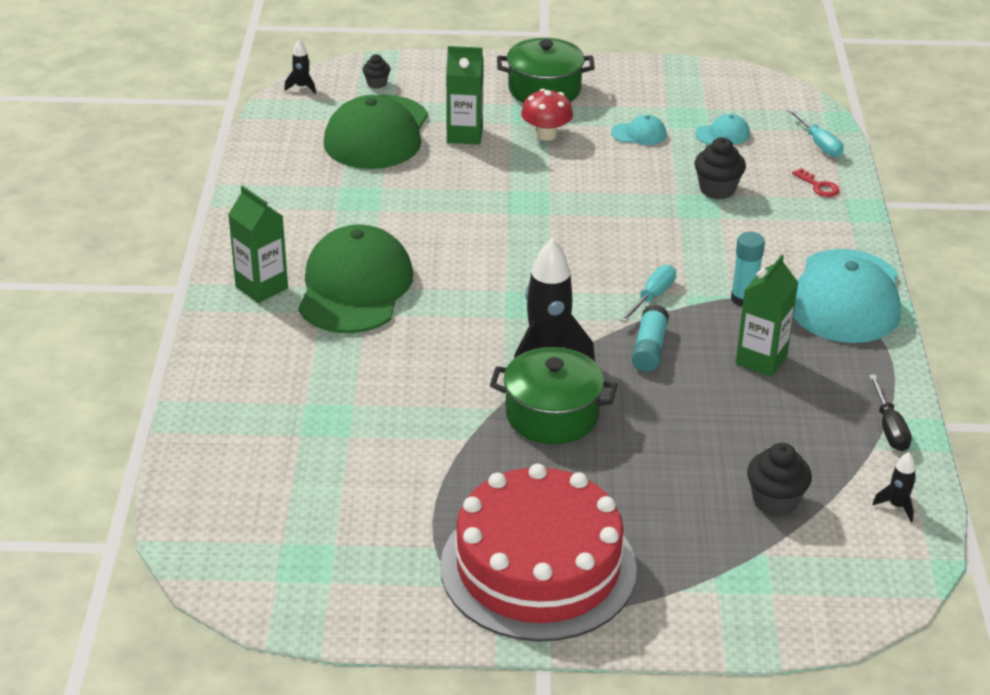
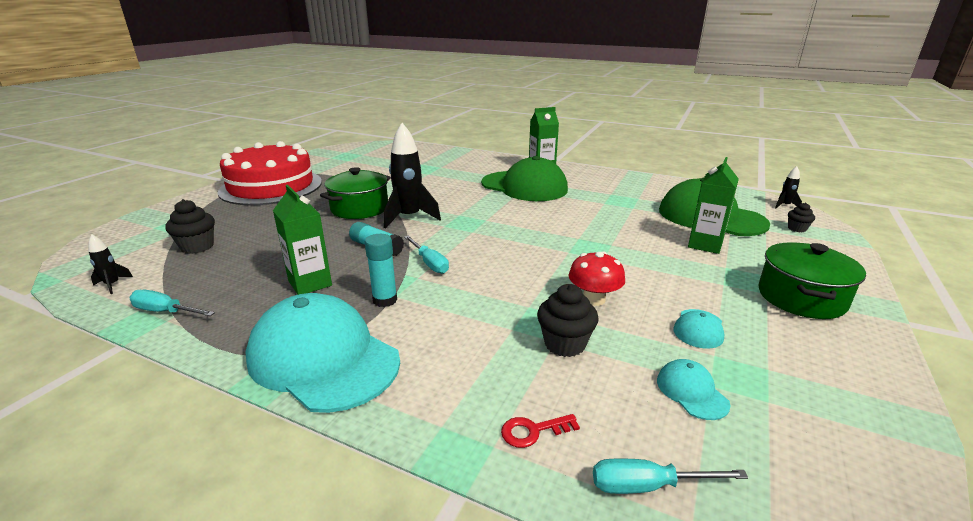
camera: 115 degrees right, 10 degrees down
(546, 134) = (702, 278): red mushroom -> red mushroom (594, 299)
(723, 134) = (691, 392): turquoise cap -> turquoise cap turned 150 degrees clockwise
(889, 428) = (165, 312): black screwdriver -> turquoise screwdriver

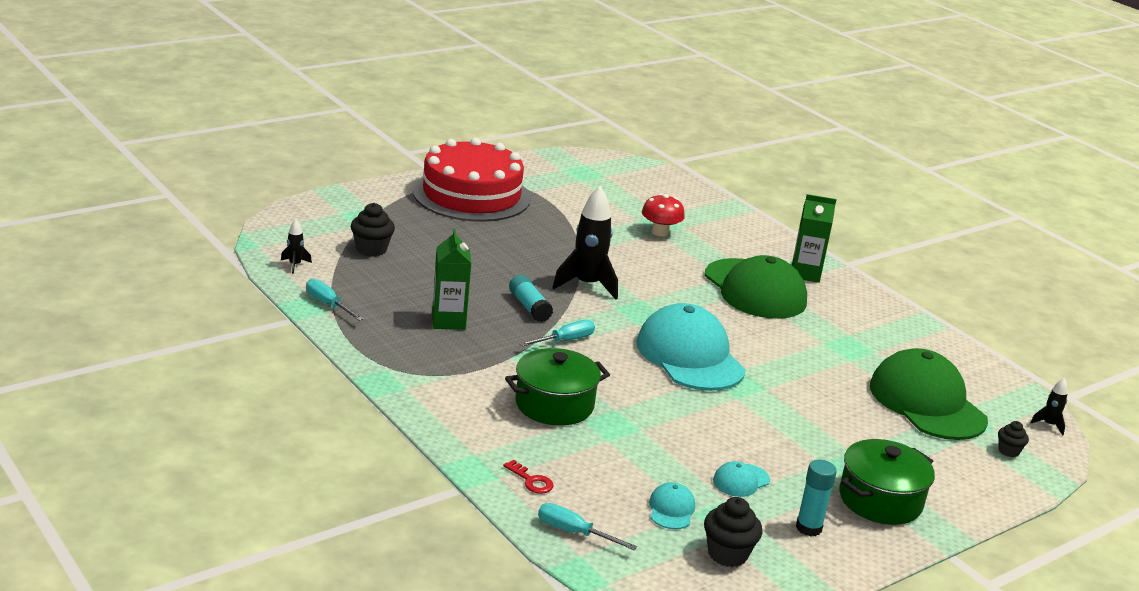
camera: 25 degrees right, 0 degrees up
(323, 358) = (424, 383): turquoise cap -> turquoise cap (690, 356)
(359, 208) = (544, 256): green pot -> green pot (554, 405)
(385, 300) = (500, 358): turquoise glue stick -> turquoise glue stick (808, 528)
(429, 263) = (565, 340): turquoise screwdriver -> turquoise screwdriver turned 120 degrees counterclockwise
(533, 431) = (531, 481): red key -> red key turned 150 degrees counterclockwise
(564, 344) = (613, 445): black cupcake -> black cupcake (727, 554)
(594, 299) = (680, 426): red mushroom -> red mushroom (660, 232)
(705, 245) = (867, 425): green carton -> none

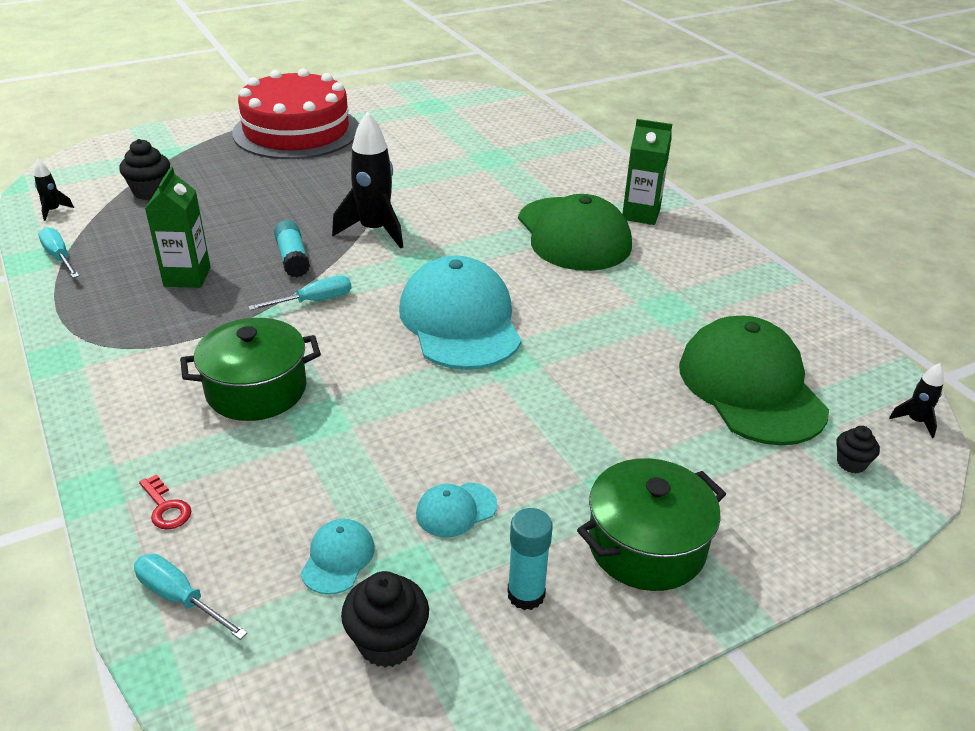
camera: 10 degrees right, 10 degrees up
(660, 232) = (487, 168): red mushroom -> none

